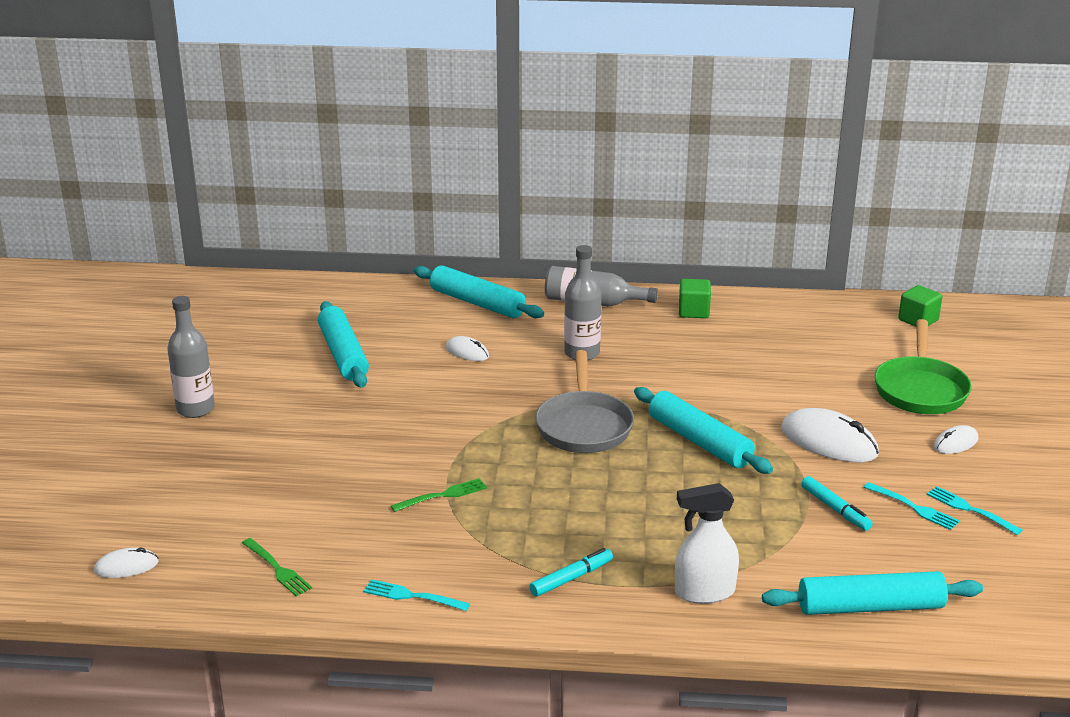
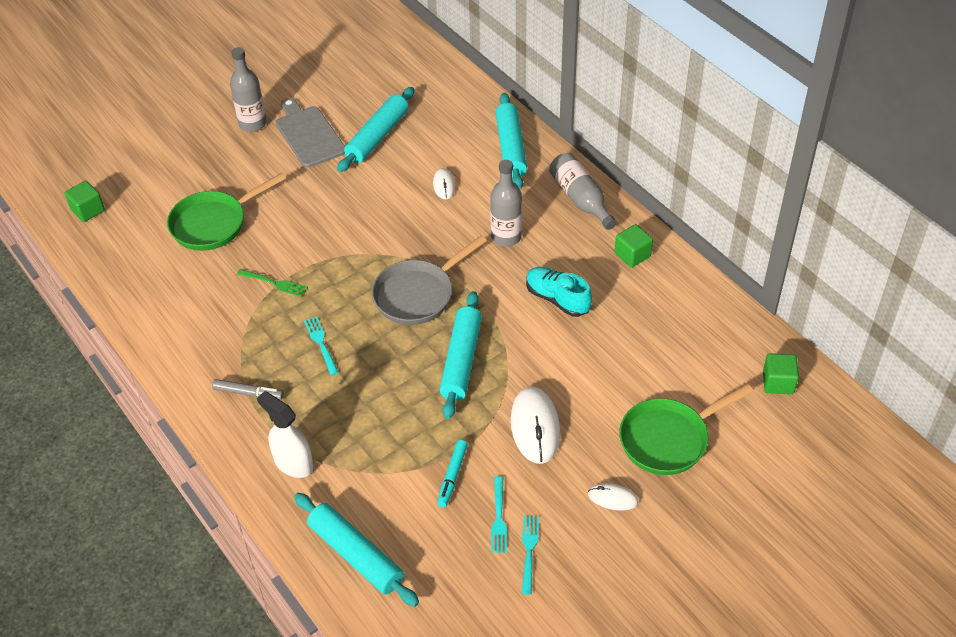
camera: 50 degrees right, 20 degrees up
(126, 567) = (88, 210): white mouse -> green cube
(272, 386) = (309, 134): none -> grey cutting board
(277, 569) = (139, 267): green fork -> none
(296, 494) = (213, 224): none -> green pan
(412, 596) = (167, 336): turquoise fork -> turquoise fork (321, 343)
(571, 578) = (248, 393): turquoise marker -> grey marker
(693, 364) = (557, 299): none -> turquoise shoe

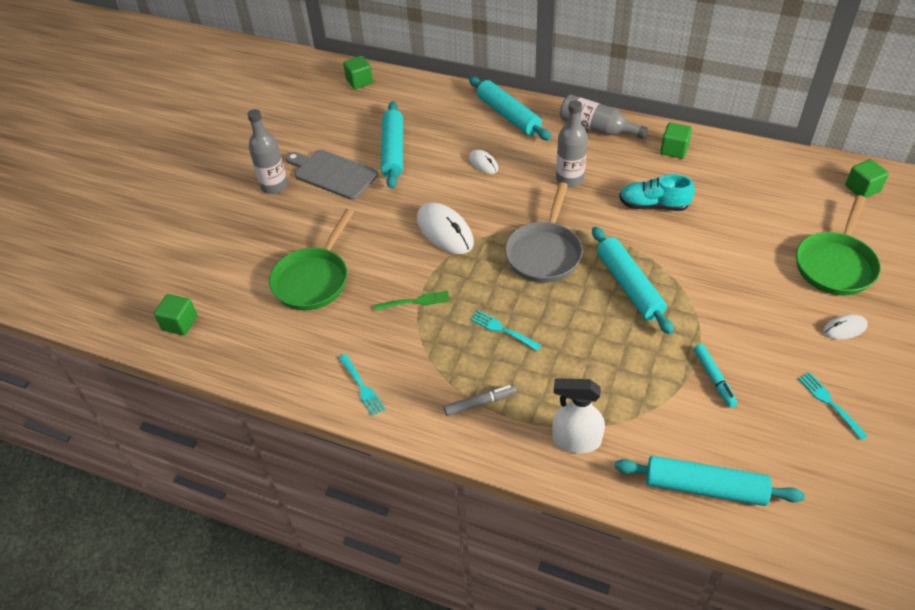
camera: 30 degrees left, 0 degrees up
(409, 53) = (359, 81): none -> green cube
(498, 518) = (781, 391): turquoise fork -> turquoise fork (362, 387)
(535, 427) = (735, 306): white mouse -> white mouse (445, 231)

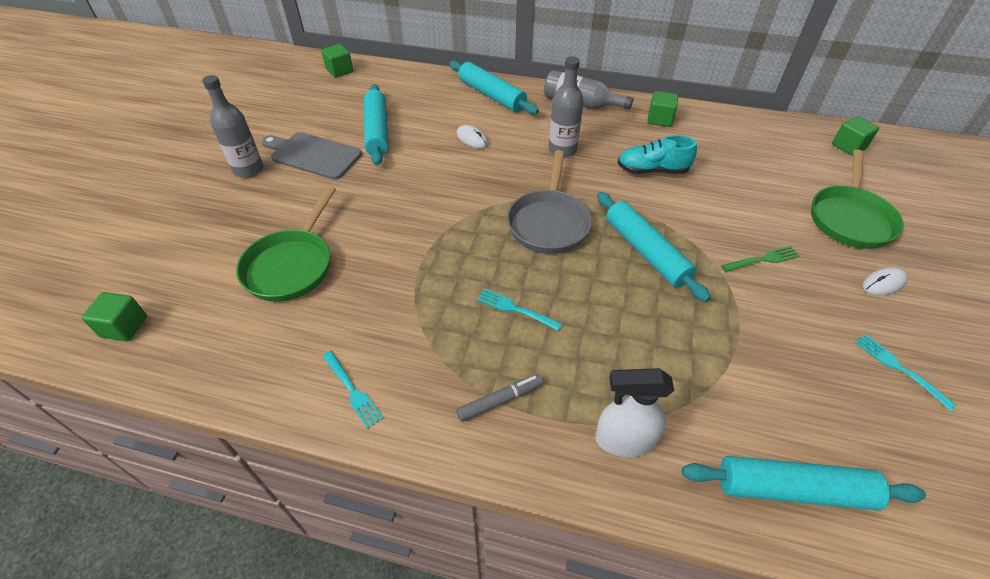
camera: 10 degrees left, 0 degrees up
(415, 301) = (411, 283): green fork -> green fork (763, 259)
(445, 231) = (438, 206): white mouse -> none
(713, 378) = (764, 349): turquoise marker -> none

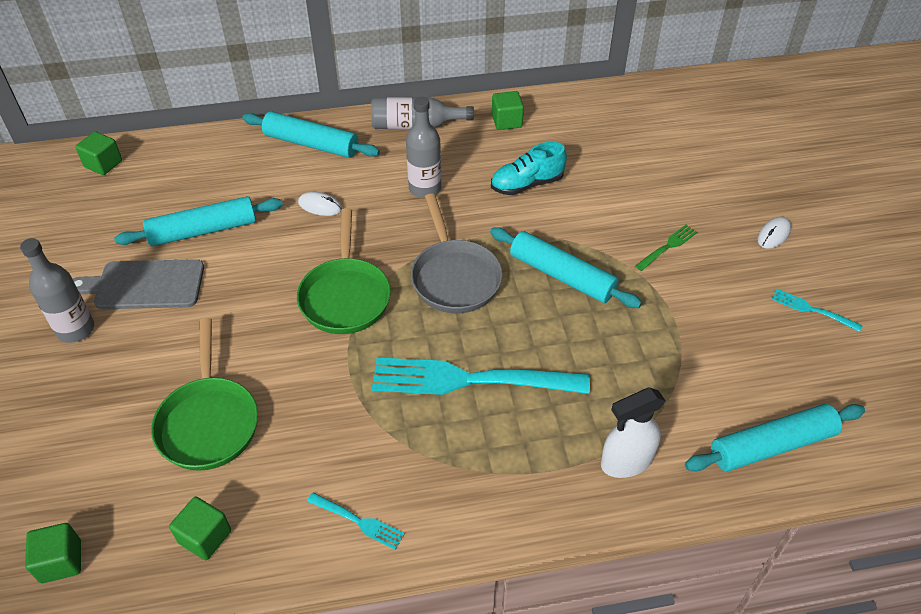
camera: 25 degrees left, 0 degrees up
(377, 131) = (203, 230): turquoise rolling pin -> turquoise rolling pin turned 75 degrees counterclockwise
(500, 401) = (503, 472): grey marker -> none
(515, 309) = (469, 379): turquoise fork -> turquoise fork, size x2.29
(848, 146) = (695, 99): green cube -> green cube (205, 537)
(850, 218) = (724, 178): green pan -> green pan (345, 296)

